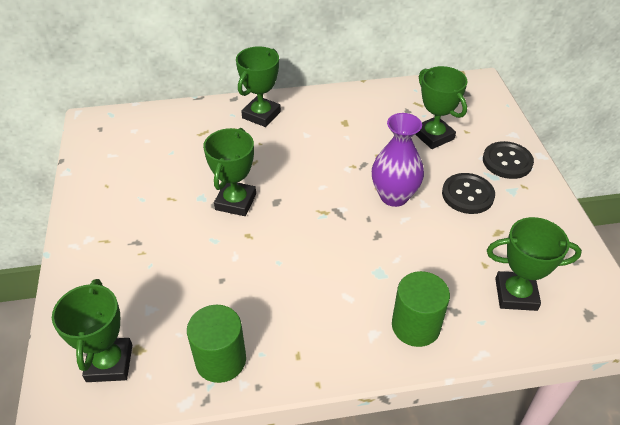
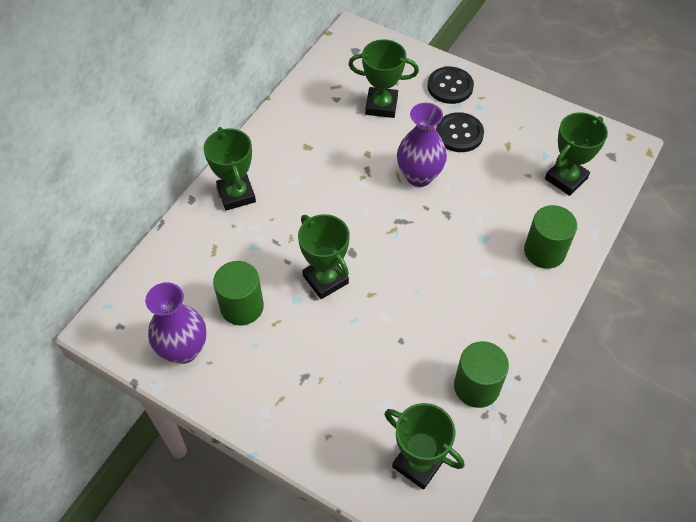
camera: 50 degrees left, 10 degrees up
(106, 167) = (183, 349): none -> purple vase
(168, 173) = (242, 307): none -> green cylinder

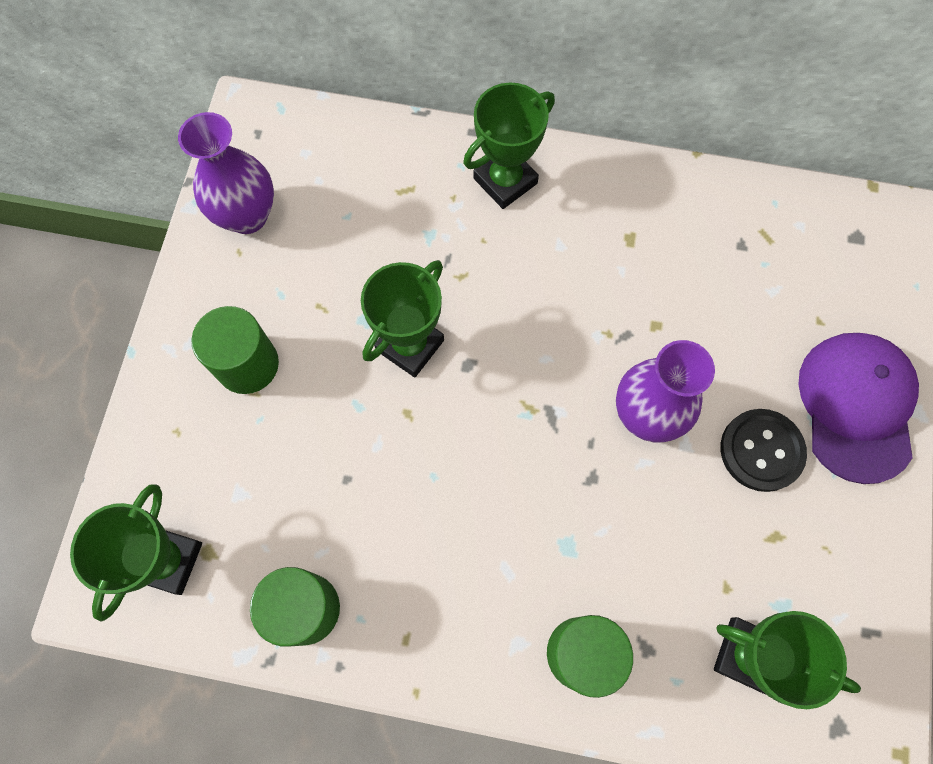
camera: 70 degrees right, 15 degrees up
(242, 307) = (331, 257): green cylinder -> green cylinder (247, 364)
(381, 106) = (761, 314): green trophy -> none
(450, 86) = (856, 406): black button -> purple cap

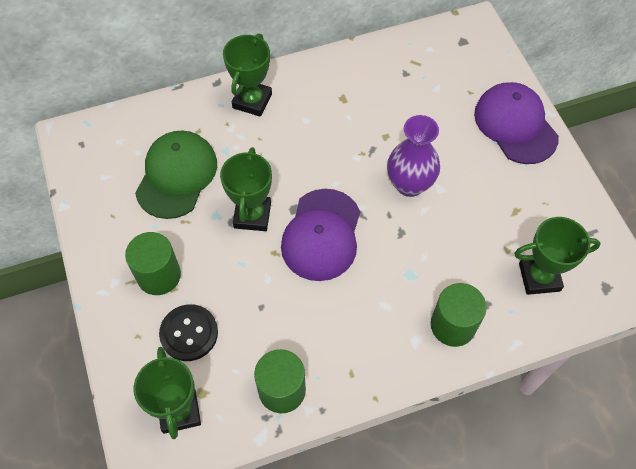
camera: 30 degrees left, 10 degrees down
(247, 216) = (105, 193): purple vase -> none
(347, 238) = (177, 176): none -> green cap
(483, 422) = (321, 235): none -> purple cap
(761, 451) = (481, 171): black button -> black button (189, 333)

